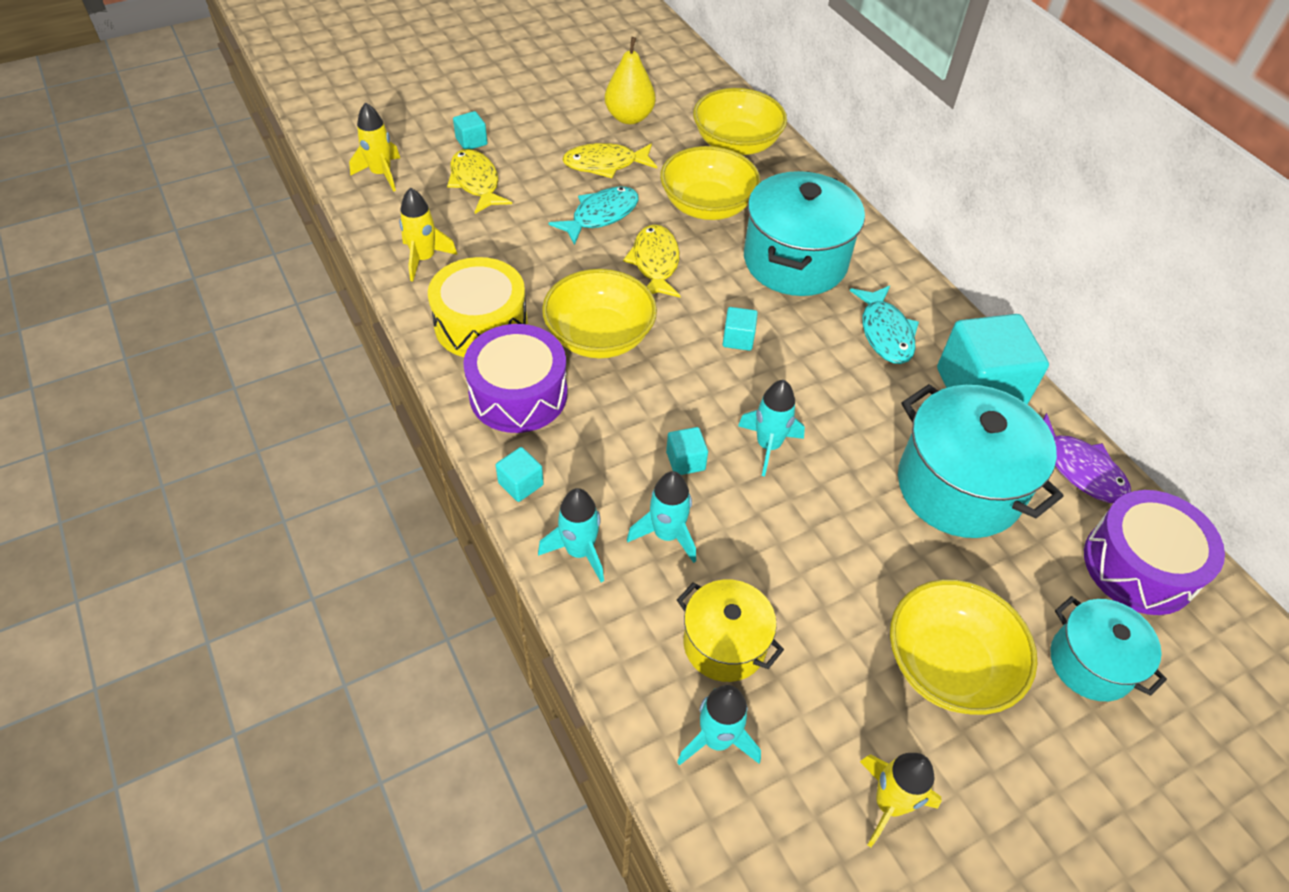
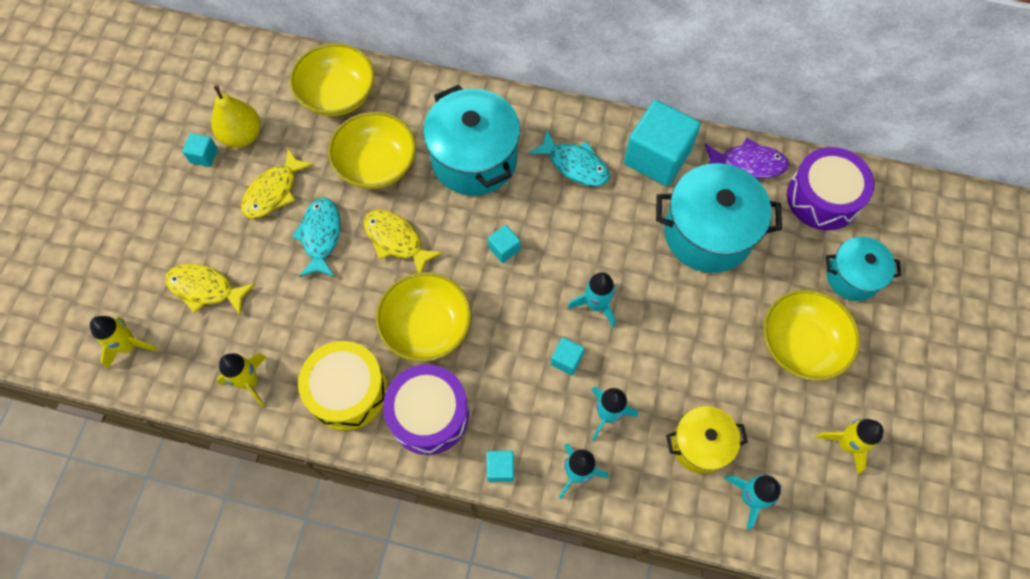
camera: 45 degrees left, 15 degrees up
(471, 141) = (158, 258): turquoise cube -> turquoise cube (204, 156)

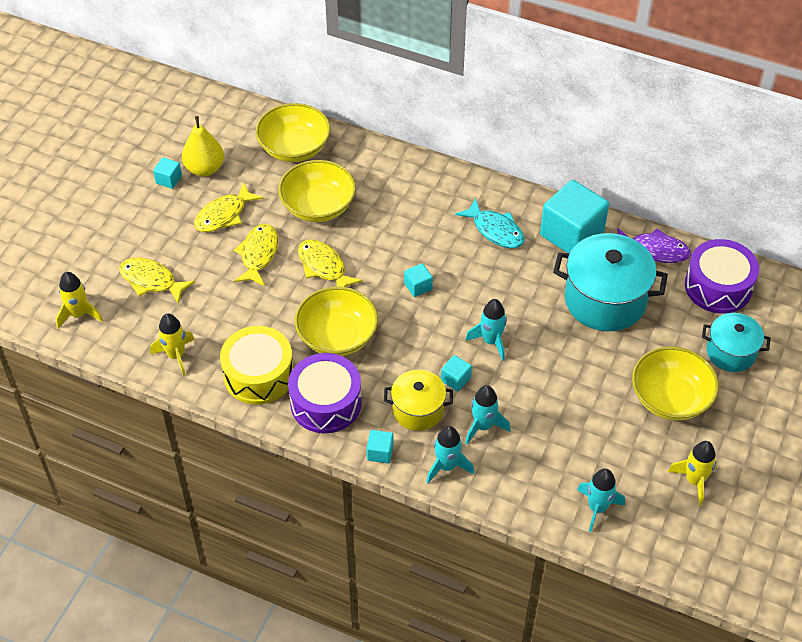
camera: 10 degrees right, 15 degrees down
(321, 236) = (258, 255): turquoise fish -> yellow fish
(474, 159) = (405, 214): turquoise pot -> none
(700, 445) = (561, 461): yellow pot -> yellow pot (418, 410)

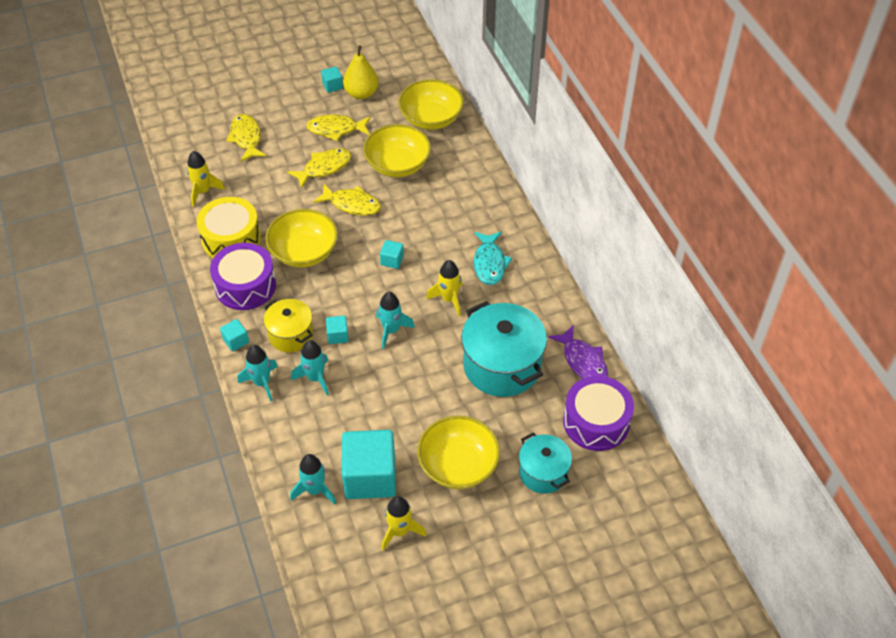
camera: 45 degrees right, 0 degrees up
(79, 314) = (185, 128): yellow rocket -> yellow rocket (449, 299)
(324, 267) = (352, 204): yellow fish -> yellow fish turned 105 degrees clockwise
(571, 234) = (538, 305): turquoise cube -> turquoise cube (370, 477)

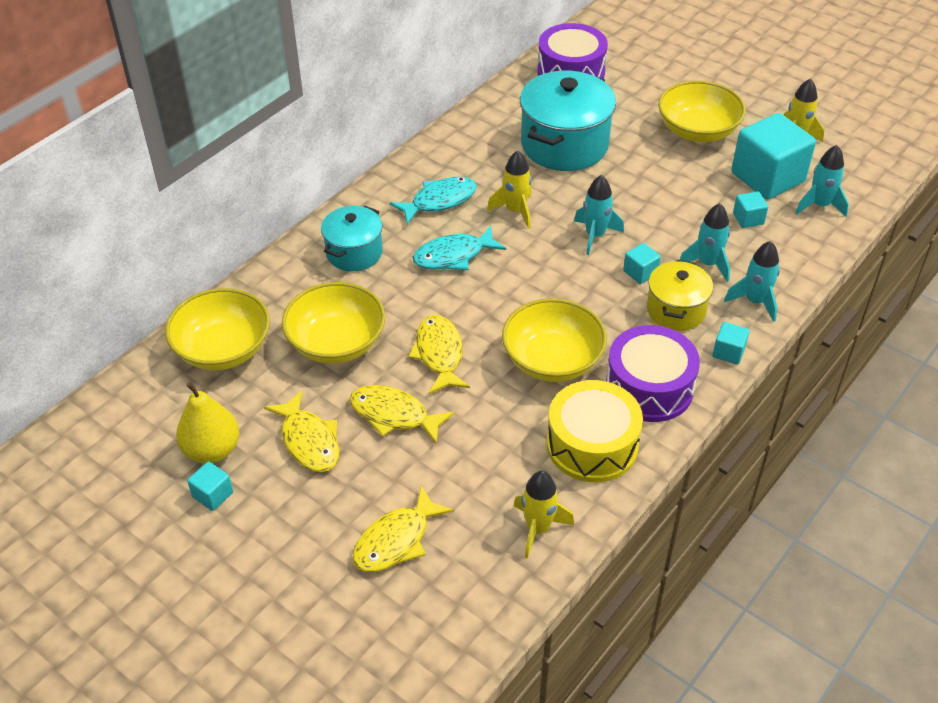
camera: 120 degrees left, 5 degrees down
(392, 260) = (499, 277): turquoise cube -> turquoise cube (748, 219)
(429, 247) = (453, 256): none -> turquoise fish
(543, 472) = (652, 83): turquoise pot -> turquoise pot (354, 253)
(583, 361) = (511, 99): purple fish -> none

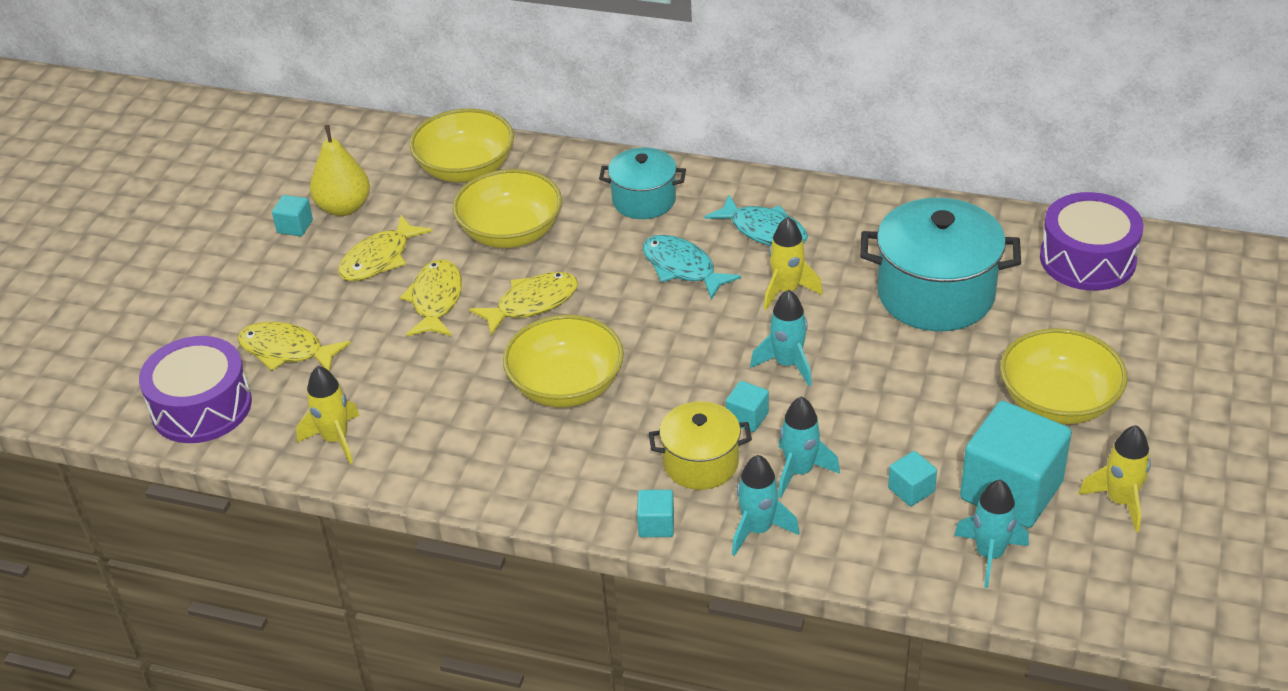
camera: 70 degrees right, 5 degrees down
(592, 445) = (460, 448): yellow drum -> none
(649, 387) = (565, 471): purple drum -> purple drum (201, 407)

